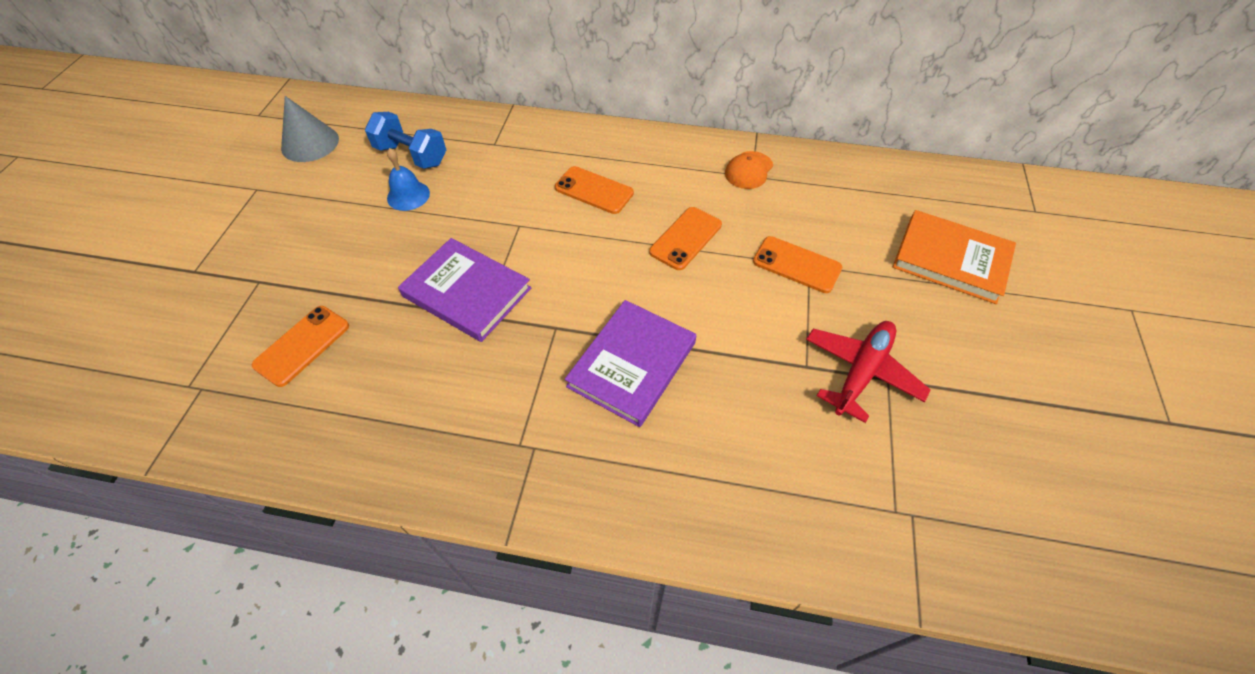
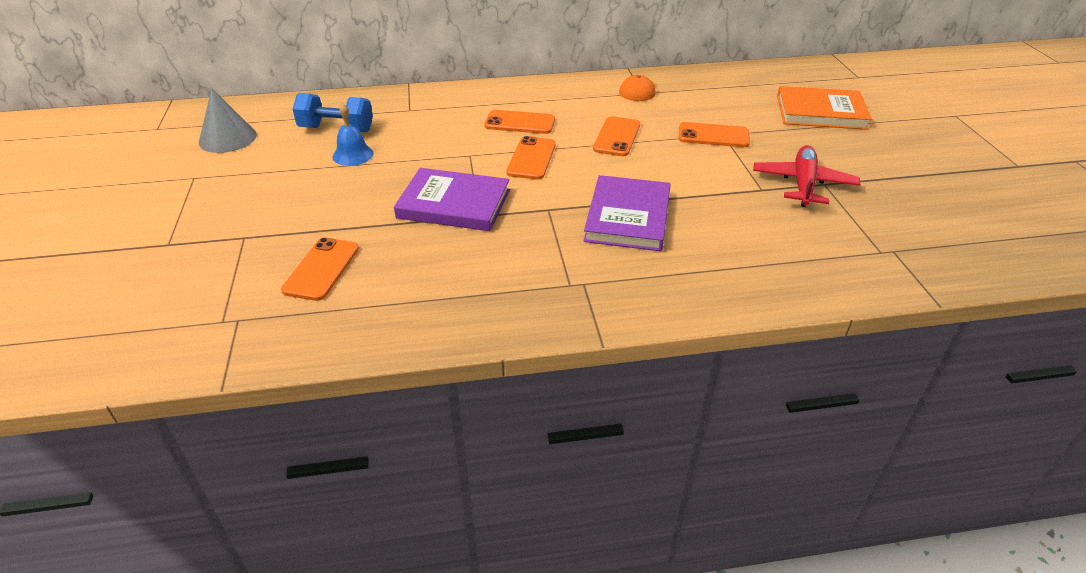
camera: 20 degrees left, 15 degrees down
(578, 247) = (531, 158): none -> orange phone

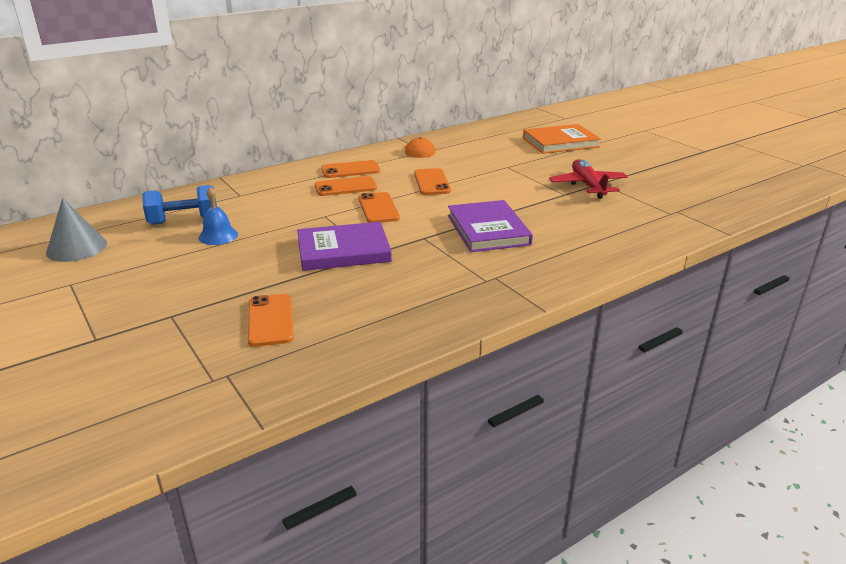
camera: 25 degrees left, 10 degrees down
(713, 136) = (501, 169): orange phone -> orange phone (350, 170)

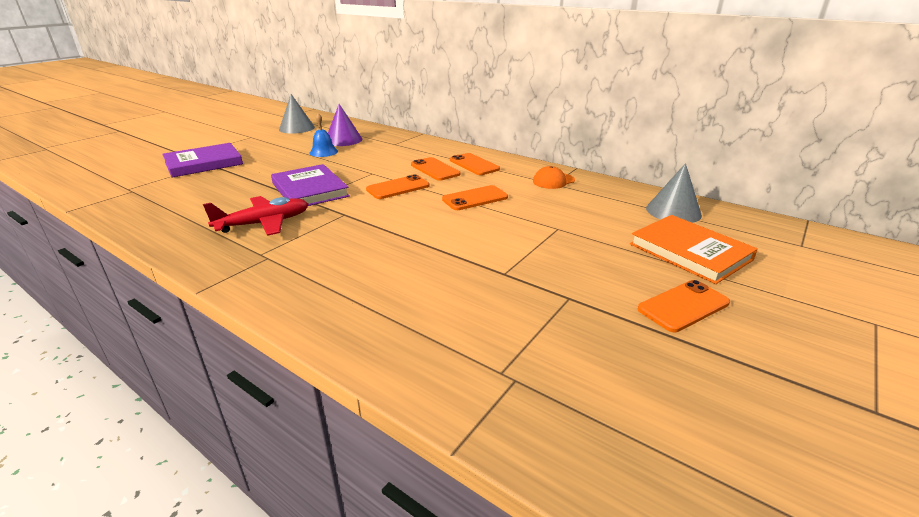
camera: 70 degrees right, 0 degrees up
(184, 221) = (343, 140): blue dumbbell -> purple cone
(270, 320) = (199, 188): orange phone -> orange phone (683, 306)
(488, 230) = (374, 240): purple book -> purple book (204, 163)
(503, 131) = (673, 211): none -> grey cone
(588, 186) = (548, 288): red plane -> red plane (264, 223)

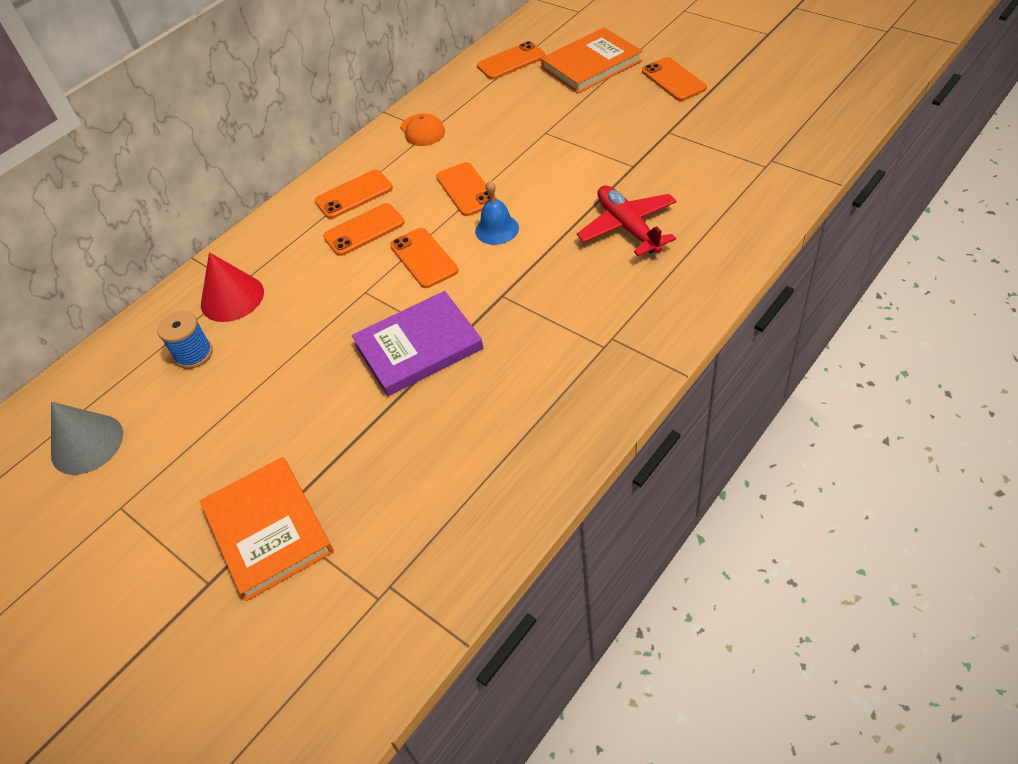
camera: 80 degrees left, 20 degrees up
(204, 163) = (268, 529): purple book -> orange book
(264, 223) = (525, 366): red plane -> red plane (627, 227)
(323, 152) = (253, 368): blue bell -> blue bell (497, 229)
(343, 140) = (194, 354): purple cone -> blue spool
(384, 143) = (232, 298): none -> red cone
(673, 211) = (511, 61): grey cone -> orange phone

